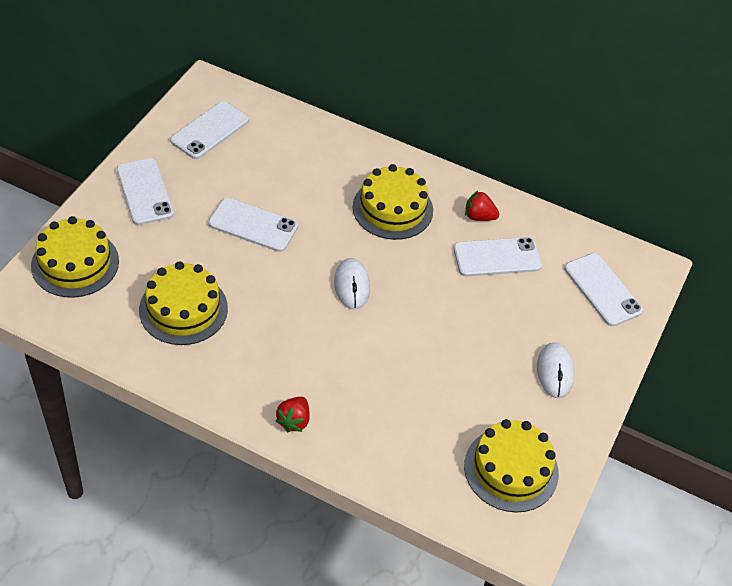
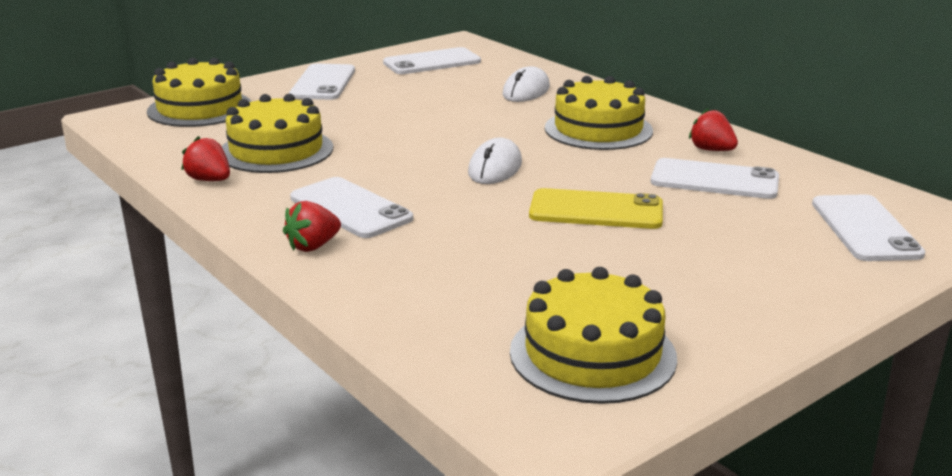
camera: 30 degrees right, 25 degrees down
(165, 365) = (209, 180): none -> red strawberry
(253, 225) = (417, 115): white phone -> white phone (350, 208)
(443, 319) = (596, 210): none -> yellow phone
(555, 372) = (737, 281): white mouse -> white mouse (526, 91)

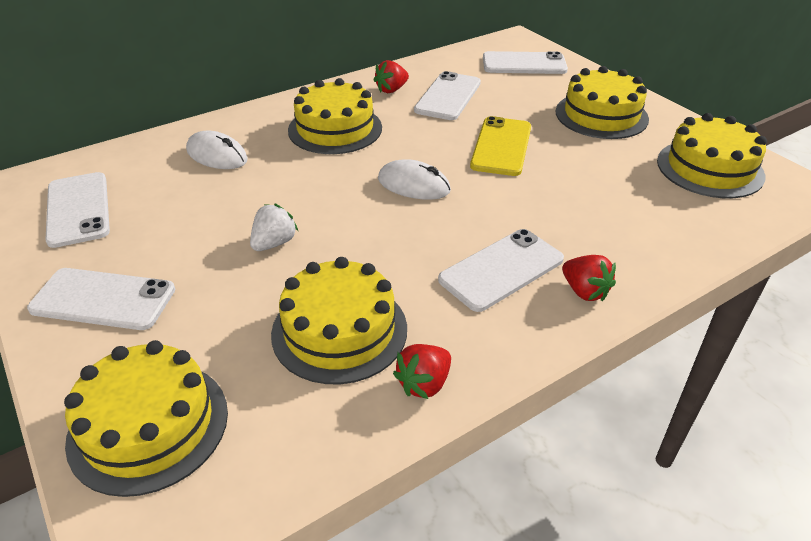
camera: 85 degrees left, 15 degrees up
(390, 122) = (274, 243): none -> white strawberry
(723, 280) = (601, 115): none -> yellow cake

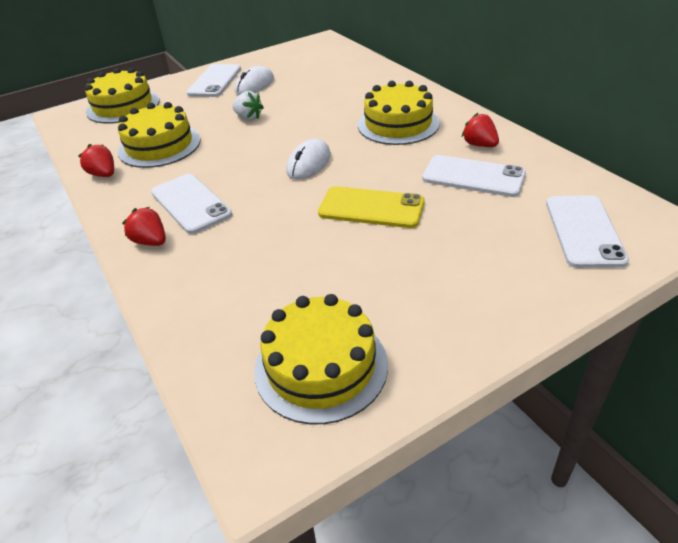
camera: 95 degrees right, 0 degrees up
(78, 209) = (297, 60): white phone -> none
(217, 155) = (356, 86): white mouse -> white mouse (254, 85)
(584, 291) = (151, 241): red strawberry -> red strawberry turned 75 degrees clockwise
(601, 115) = (450, 286): yellow cake -> none

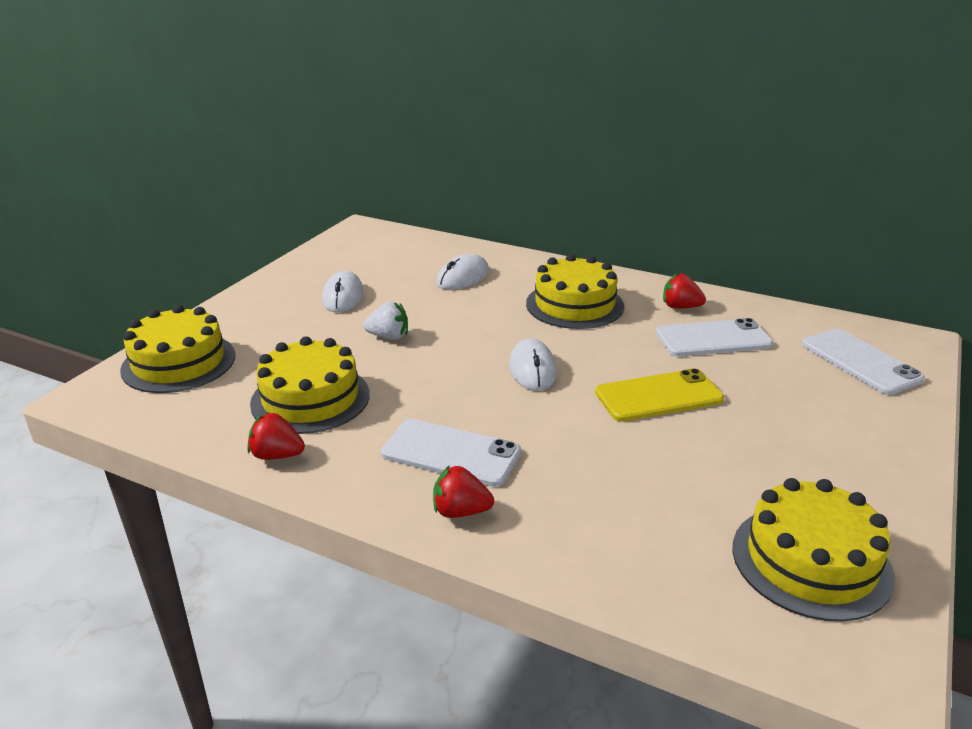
camera: 35 degrees left, 10 degrees down
(214, 81) = (278, 302): white phone -> none
(345, 87) = (463, 277): none -> white mouse

